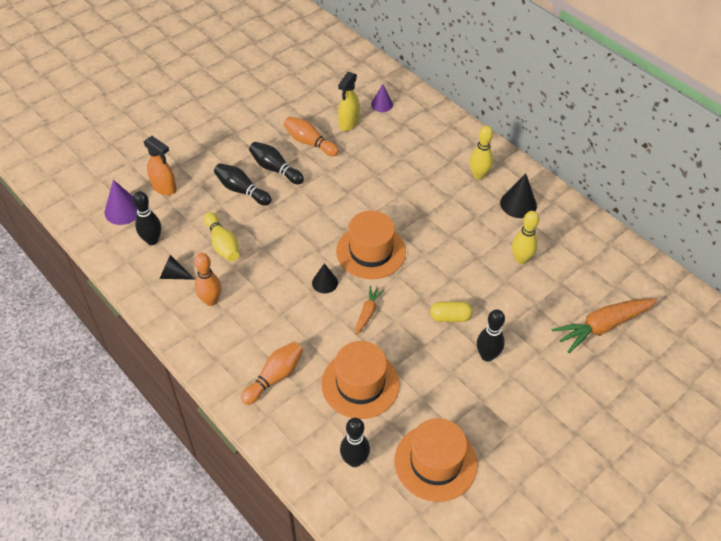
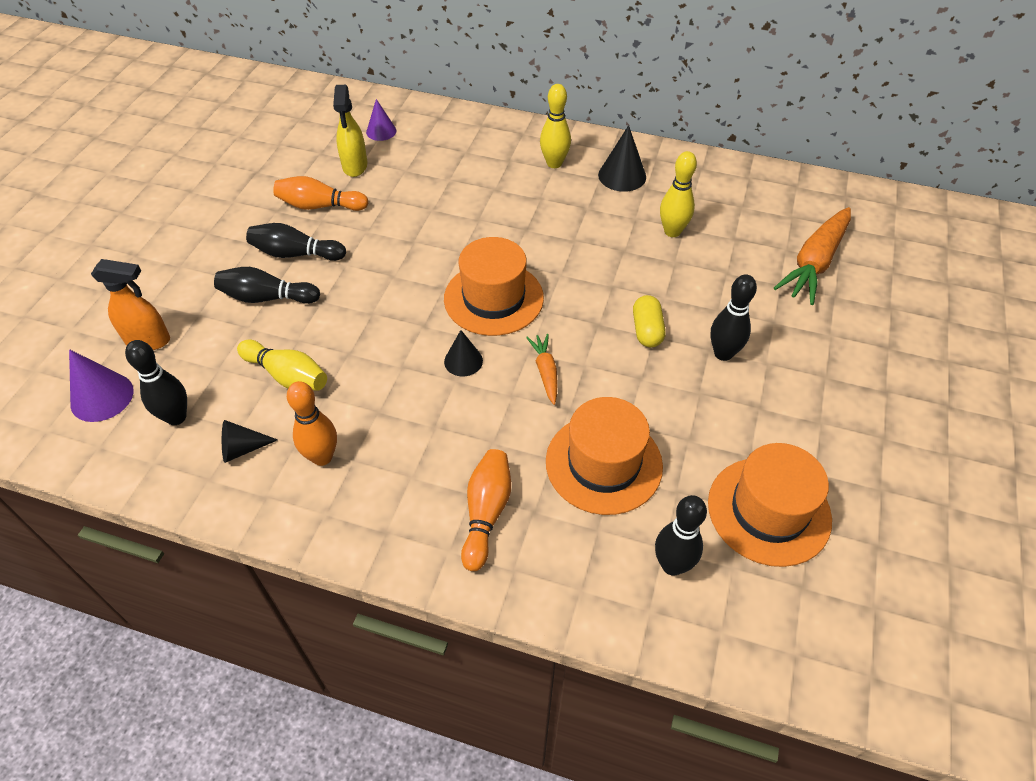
camera: 30 degrees left, 0 degrees up
(450, 317) = (647, 330): yellow capsule -> yellow capsule turned 60 degrees counterclockwise

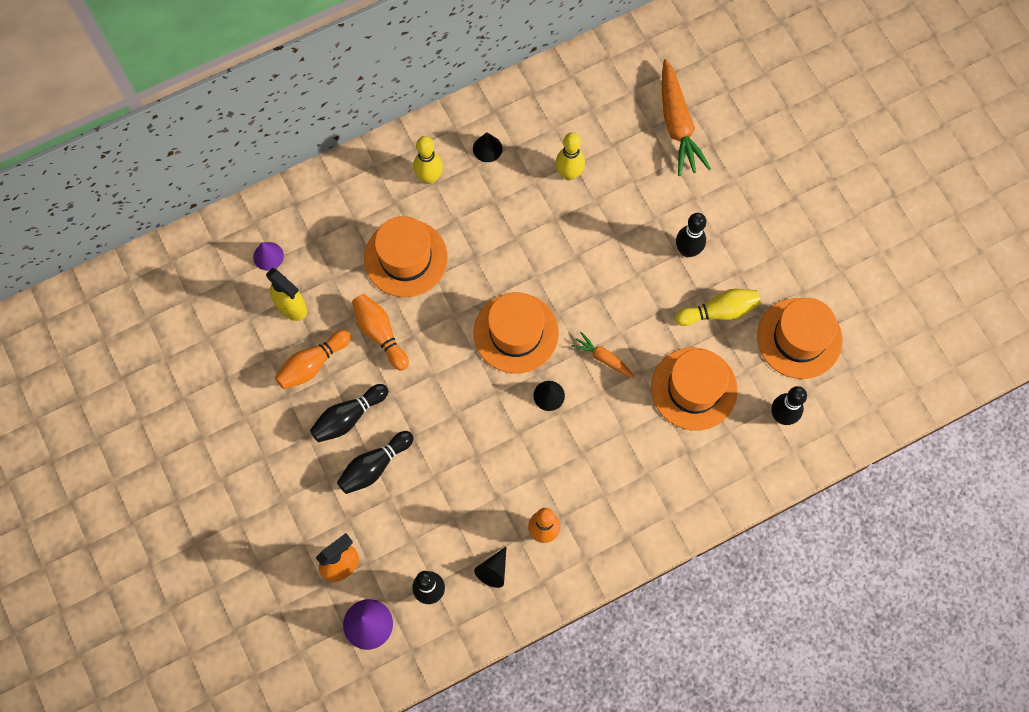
camera: 45 degrees left, 20 degrees up
(287, 376) = (459, 504): yellow bowling pin -> yellow bowling pin (718, 311)
(472, 194) = (405, 258): none -> orange hat
(486, 513) = (665, 477): orange bowling pin -> orange bowling pin (380, 334)
(622, 176) = (487, 148): black cone -> black cone, size x0.66
(647, 330) = (630, 272): yellow capsule -> none

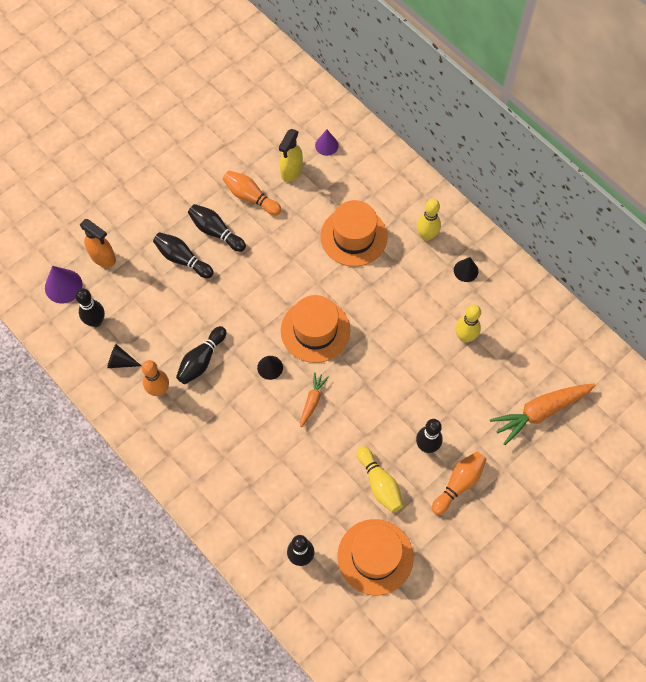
camera: 75 degrees right, 5 degrees down
(380, 334) = (287, 235): orange bowling pin -> orange bowling pin (458, 484)
(518, 472) = (201, 360): none -> black bowling pin
(694, 389) = (305, 478): orange hat -> none

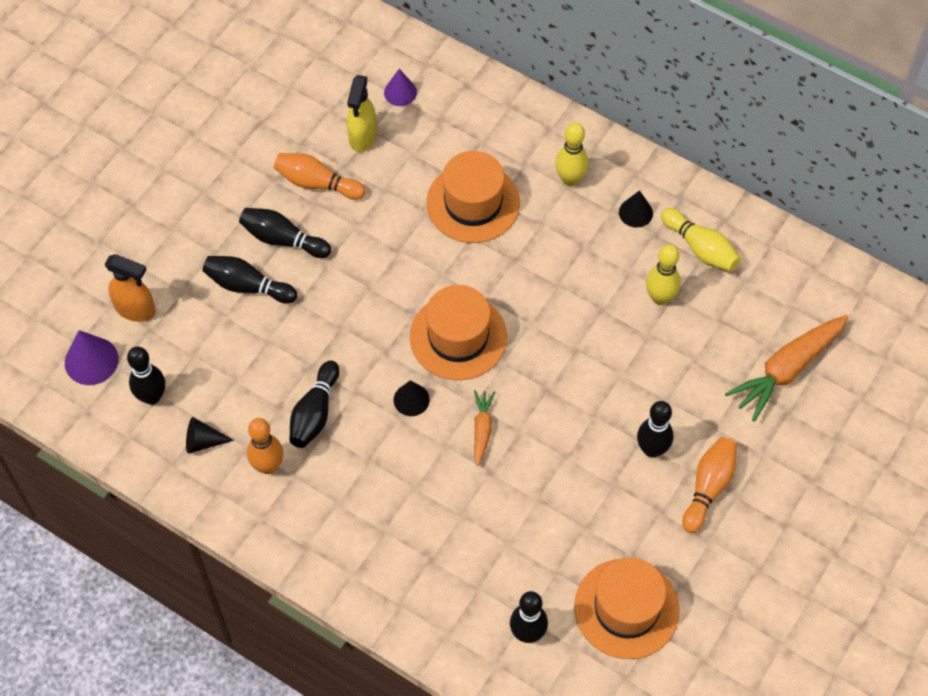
camera: 15 degrees left, 5 degrees down
(379, 483) = (604, 513): yellow bowling pin -> yellow bowling pin (700, 248)

